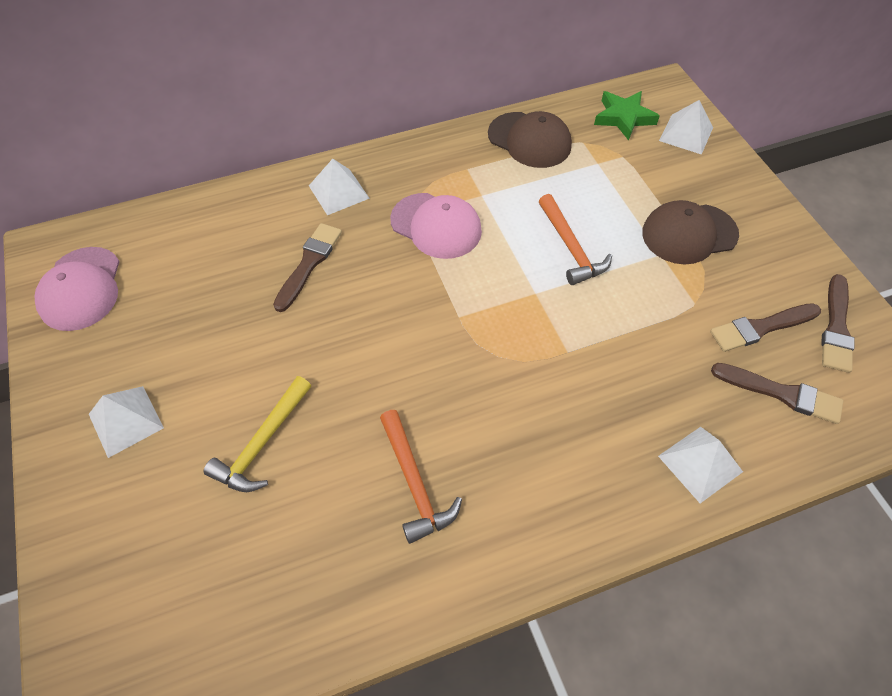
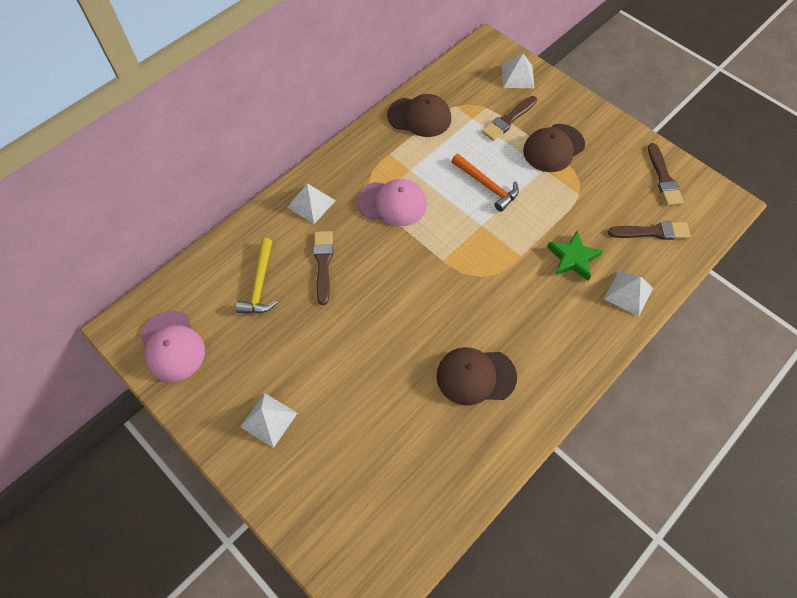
camera: 25 degrees left, 5 degrees up
(262, 443) = (368, 394): yellow hammer -> yellow hammer (260, 284)
(414, 483) = (475, 376): orange hammer -> brown cap
(623, 118) = (472, 78): green star -> green star (572, 258)
(760, 328) = (623, 195): brown brush -> brown brush (508, 120)

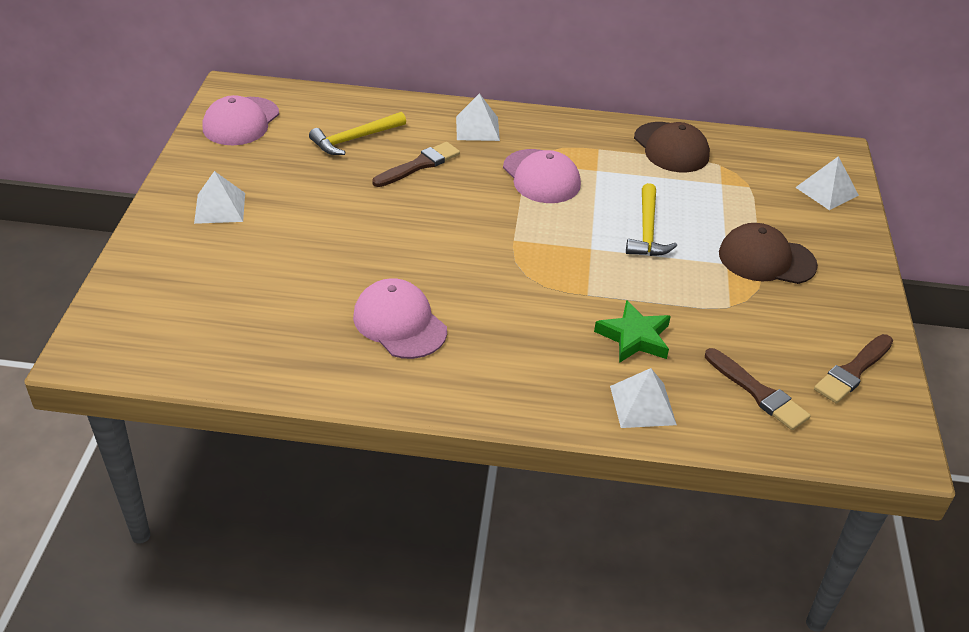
camera: 50 degrees right, 20 degrees down
(475, 376) = (399, 323): brown cap -> pink cap
(487, 185) = (647, 231): orange hammer -> yellow hammer
(508, 120) = (756, 209): brown brush -> none

